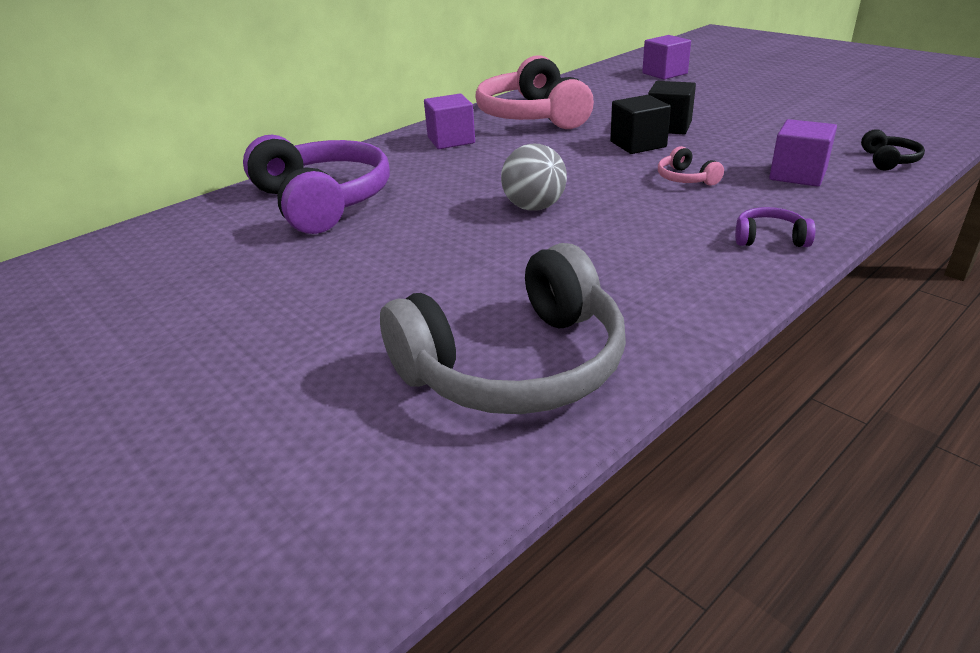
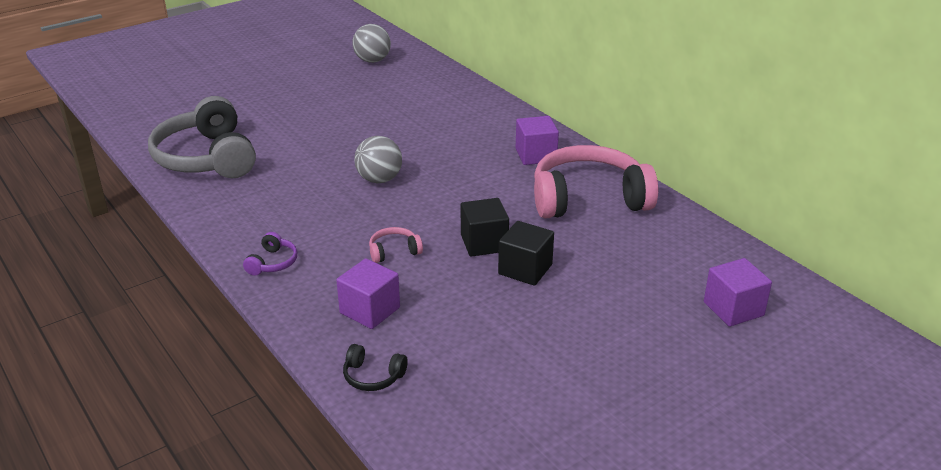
camera: 95 degrees right, 0 degrees up
(125, 270) = (372, 61): none -> grey ball
(323, 201) = (434, 107): purple headphones -> none

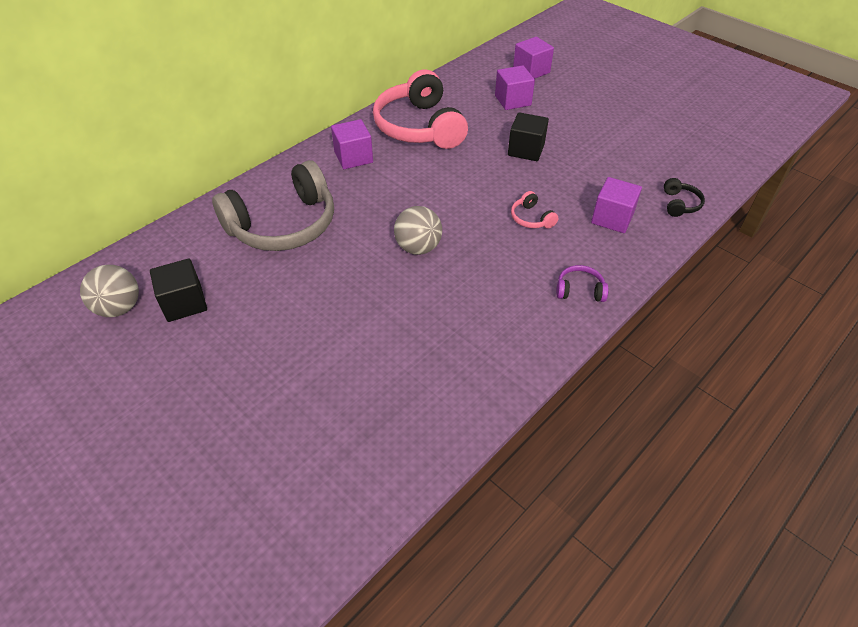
camera: 100 degrees left, 15 degrees up
(207, 158) = (402, 409): grey headphones -> grey headphones (283, 225)
(484, 243) = (500, 172): black cube -> black cube (184, 303)
(646, 277) = (512, 100): none -> purple cube

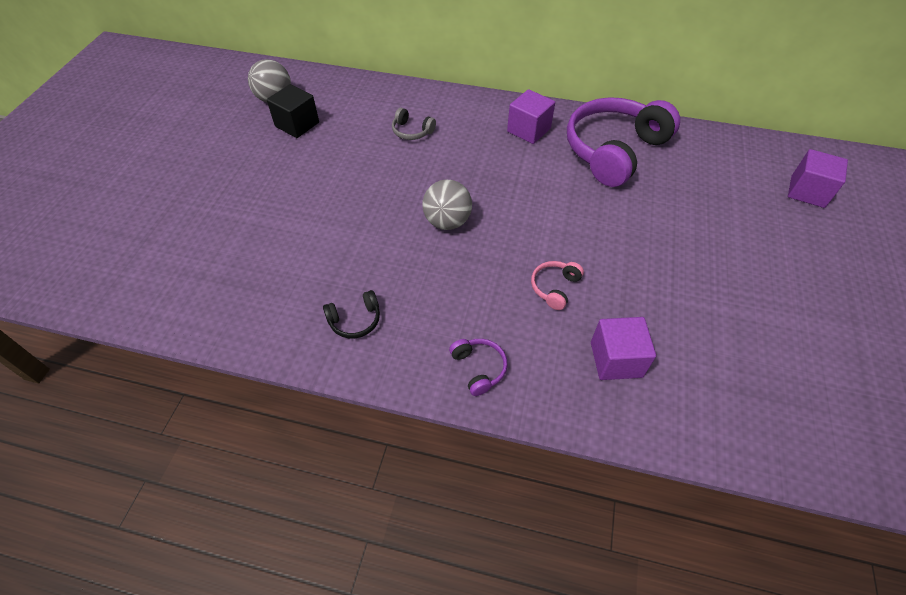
camera: 60 degrees right, 5 degrees up
(283, 225) = (412, 131): grey headphones -> grey headphones, size x0.41
(419, 127) = (614, 150): pink headphones -> purple headphones
(512, 100) = (734, 198): purple cube -> none
(526, 150) = (660, 241): black cube -> none
(679, 204) = (704, 423): black headphones -> black headphones (355, 320)

